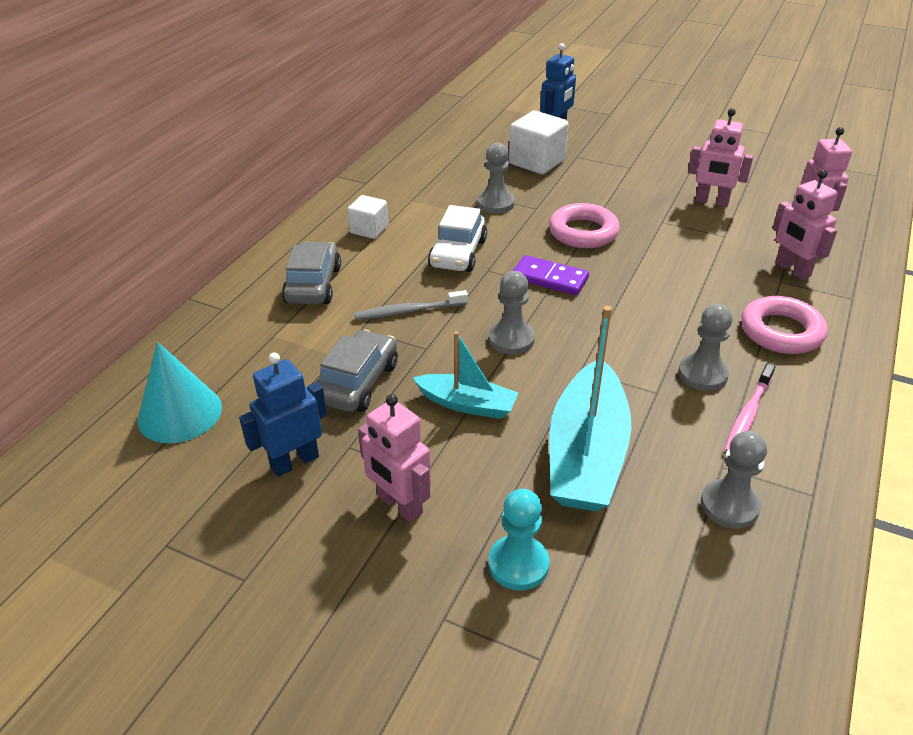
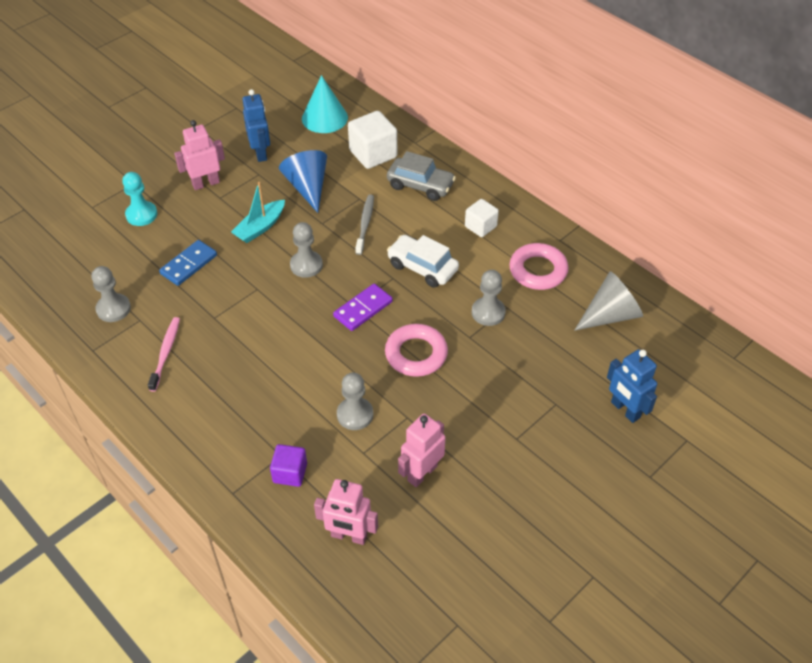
camera: 110 degrees right, 10 degrees up
(358, 382) = (307, 187): grey car -> blue cone
(453, 146) = (610, 315): none -> grey cone
(537, 162) = (554, 367): white cube -> white cube (373, 154)
(586, 454) = (189, 265): turquoise boat -> blue domino
(702, 374) = (213, 348): grey pawn -> grey pawn (355, 414)
(747, 415) = (166, 353): pink toothbrush -> pink toothbrush turned 45 degrees clockwise
(781, 331) = (225, 418): pink ring -> pink ring (538, 270)
(792, 270) = (290, 473): pink robot -> purple cube

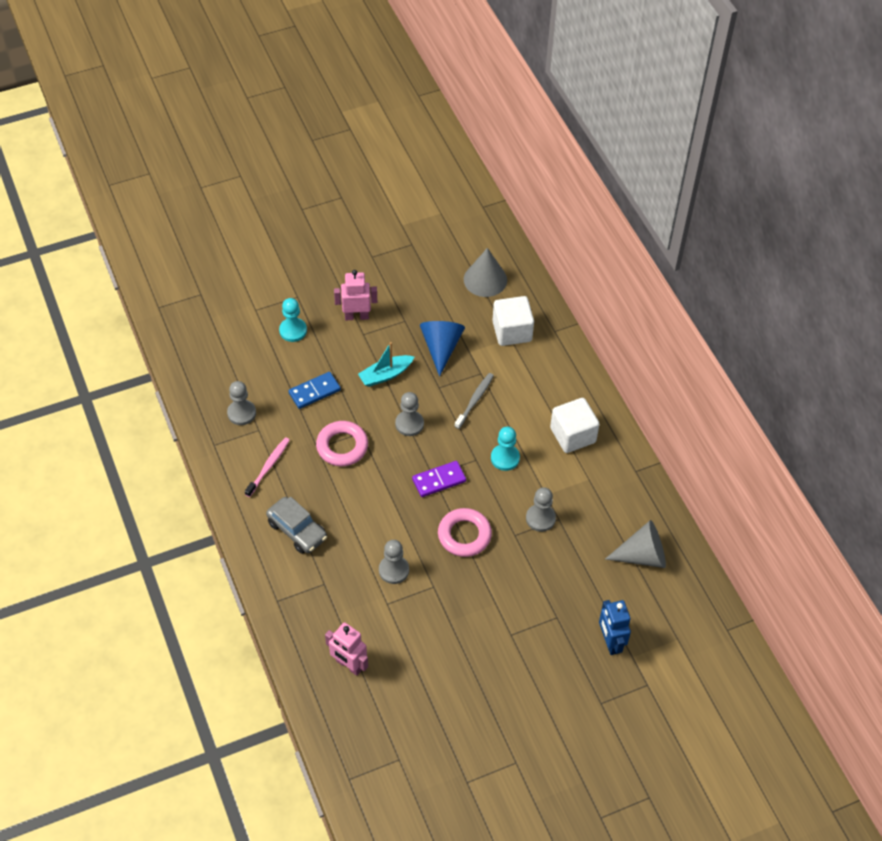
camera: 20 degrees right, 5 degrees up
(260, 153) = (414, 299): blue robot -> none
(290, 473) = (325, 600): purple cube -> none
(324, 118) = (485, 279): turquoise cone -> grey cone
(420, 185) = (539, 377): grey car -> grey car (297, 530)
(422, 267) = (505, 458): white car -> turquoise pawn
(422, 473) = (424, 636): pink robot -> none
(480, 226) = (573, 435): white cube -> white cube, size x1.62
(538, 270) = (602, 494): pink ring -> pink ring (342, 446)

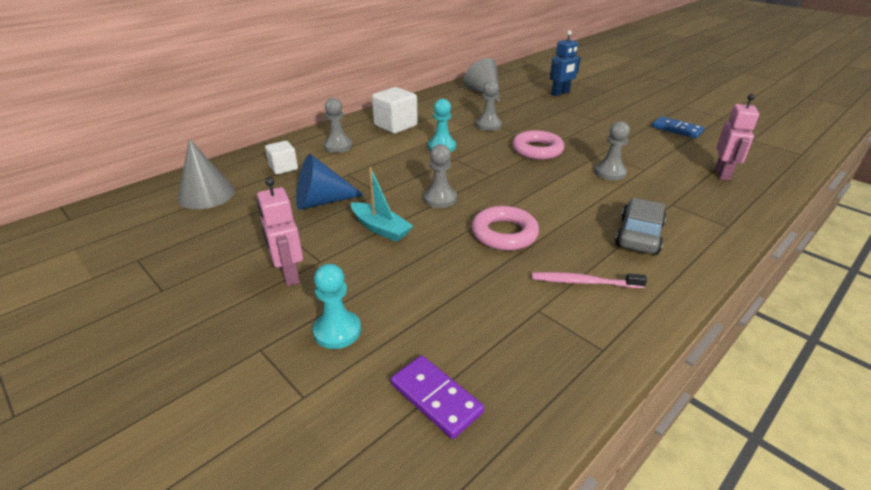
camera: 110 degrees left, 20 degrees down
(241, 413) = (525, 337): grey pawn -> grey pawn (338, 146)
(314, 392) = (439, 276): blue domino -> blue domino (677, 129)
(439, 480) = (493, 171): purple domino -> purple domino (436, 398)
(475, 400) = (384, 171): grey toothbrush -> none
(512, 331) = (283, 168): white cube -> white cube, size x0.62

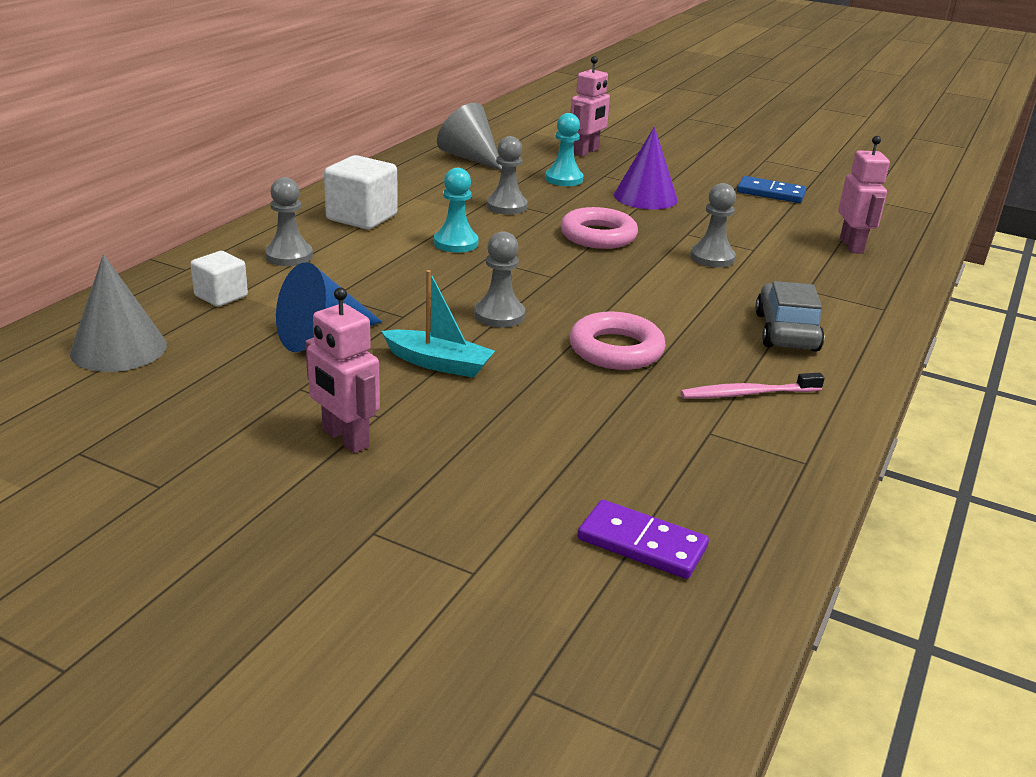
camera: 20 degrees left, 5 degrees down
(337, 331) = (466, 495): turquoise pawn -> turquoise pawn (564, 179)
(560, 93) = (586, 152): blue robot -> pink robot
(584, 126) = (645, 197): none -> purple cone

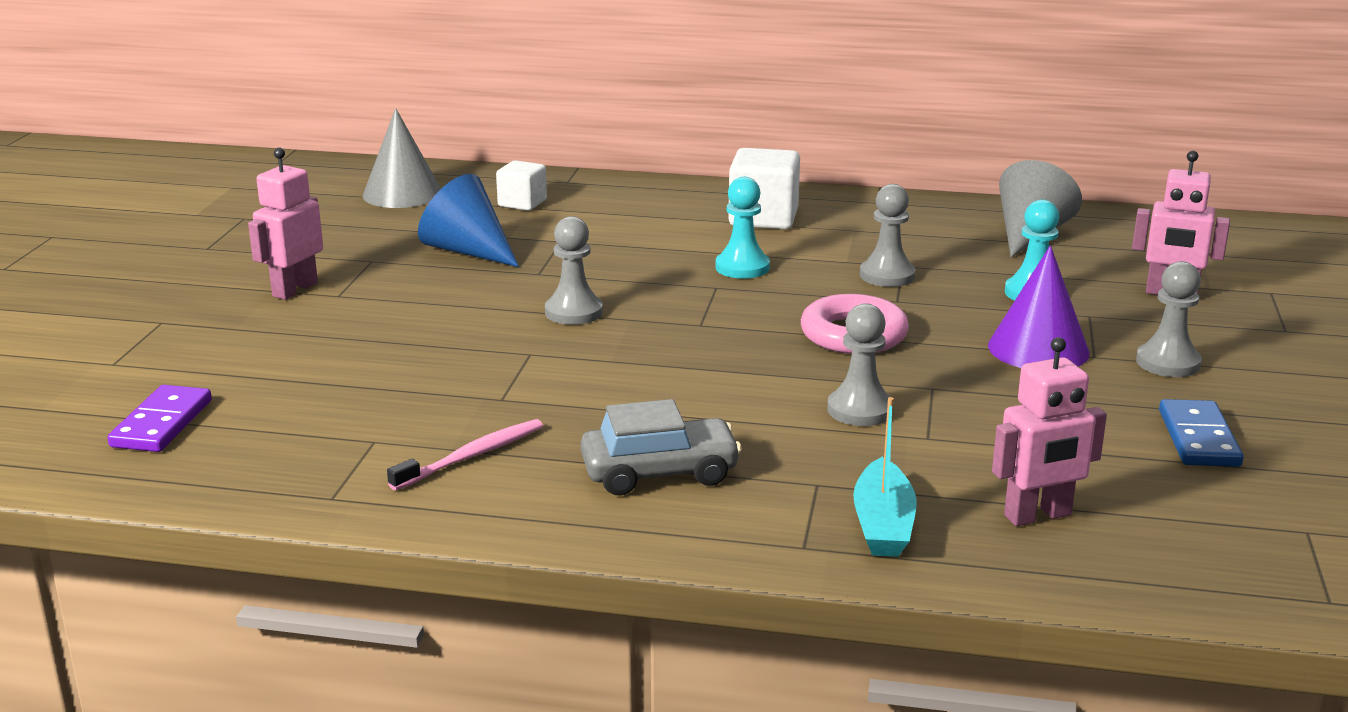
camera: 75 degrees right, 5 degrees down
(289, 256) = (632, 209): grey pawn -> grey pawn (1168, 363)
(438, 363) = (448, 302): turquoise boat -> turquoise boat (883, 524)
(616, 349) = (534, 376): pink ring -> none
(747, 394) = (472, 456): pink toothbrush -> pink toothbrush turned 75 degrees clockwise

